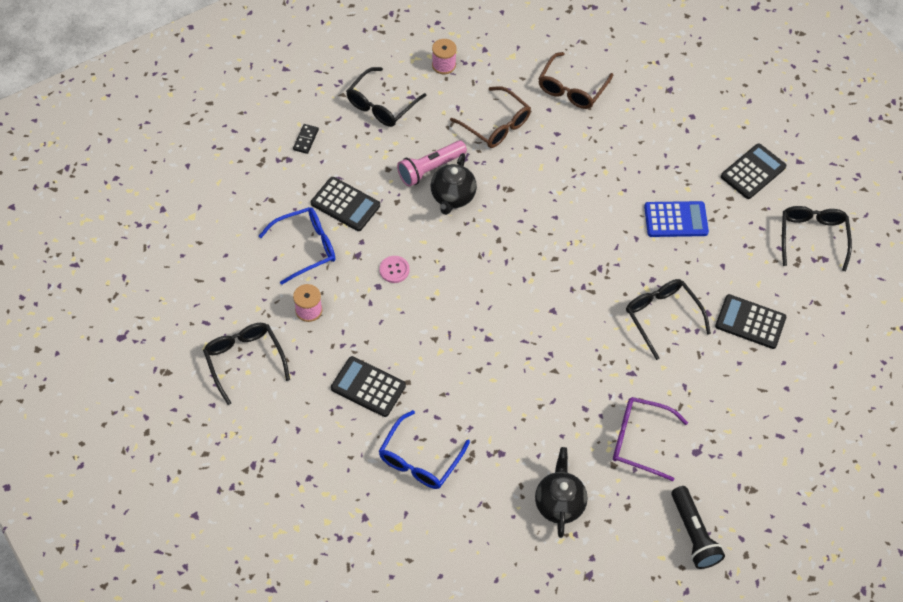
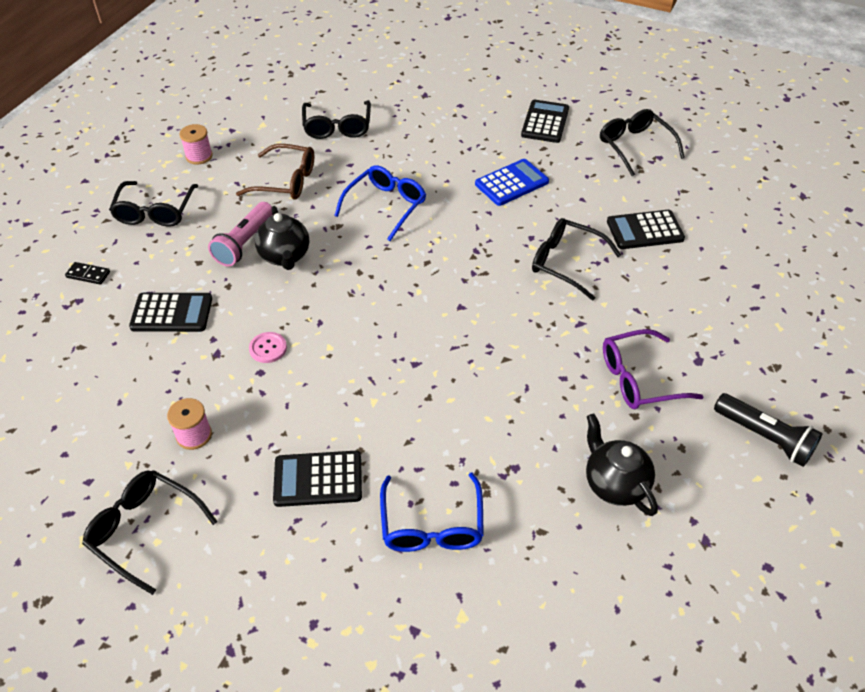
camera: 30 degrees left, 10 degrees down
(306, 140) = (88, 275): black domino -> black domino turned 60 degrees counterclockwise
(306, 247) = (151, 374): blue glasses -> blue glasses (386, 206)
(571, 89) = (337, 127): brown glasses -> black glasses

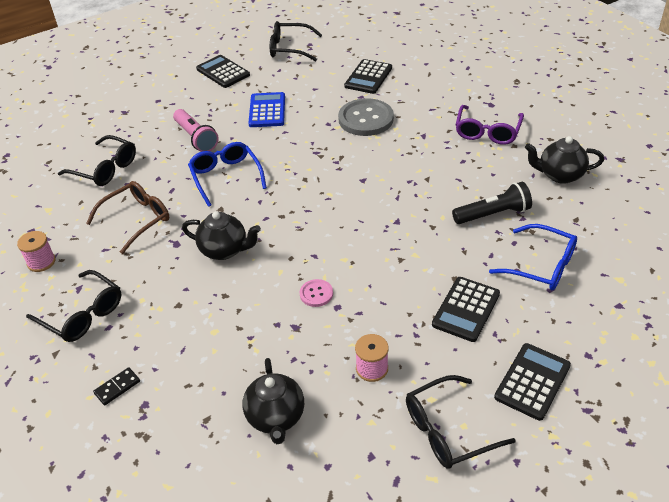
camera: 55 degrees left, 5 degrees down
(102, 392) = (276, 417): none -> black teapot
(172, 313) = (223, 341): black calculator -> black calculator (532, 381)
(244, 243) = (184, 269): pink flashlight -> pink flashlight (196, 138)
(566, 263) = (366, 119): black glasses -> grey button
(764, 437) = (563, 107): black flashlight -> black flashlight (493, 214)

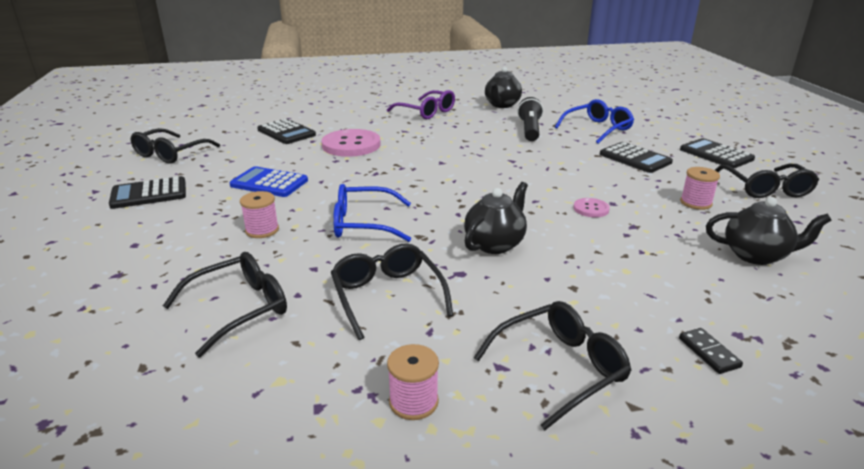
camera: 70 degrees left, 15 degrees down
(137, 219) = (387, 296): brown glasses -> black glasses
(196, 138) = (262, 230): pink flashlight -> pink spool
(366, 119) = (351, 145): grey button -> pink button

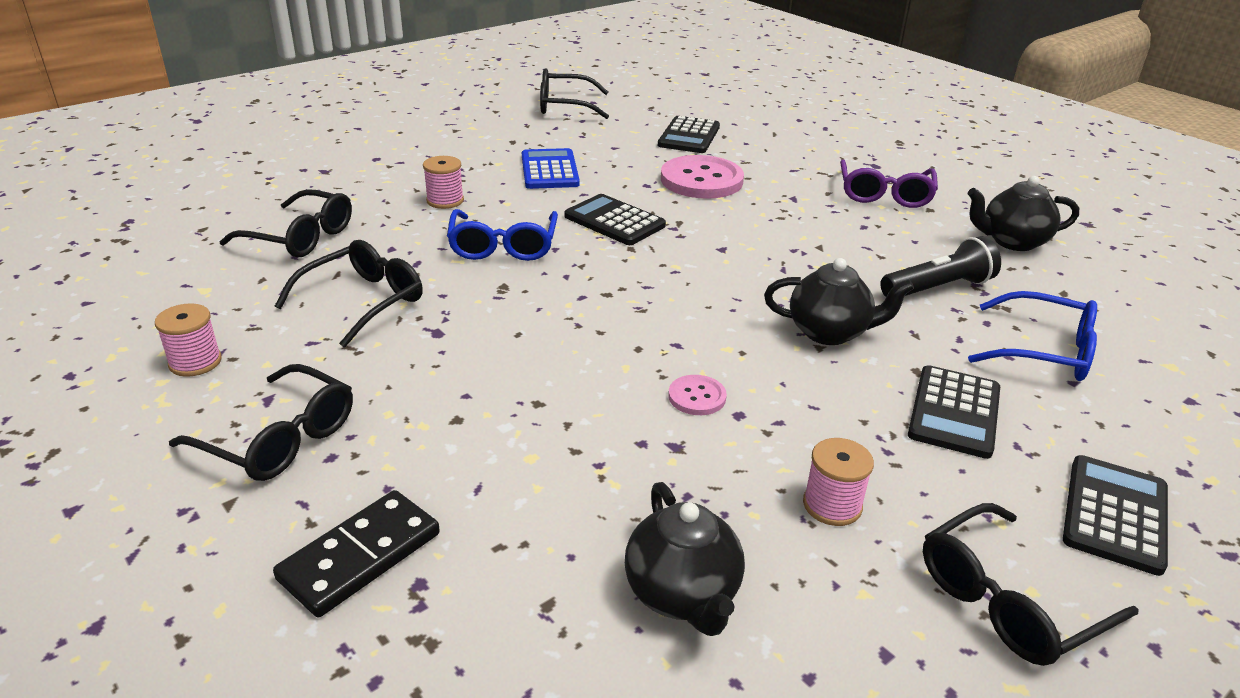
camera: 60 degrees right, 5 degrees up
(149, 194) = (472, 129): black calculator -> black calculator (614, 221)
(363, 224) = (503, 246): blue glasses -> blue glasses turned 150 degrees counterclockwise
(495, 244) = (523, 340): black teapot -> black teapot (829, 332)
(708, 352) = (360, 556): black domino -> black domino, size x1.81

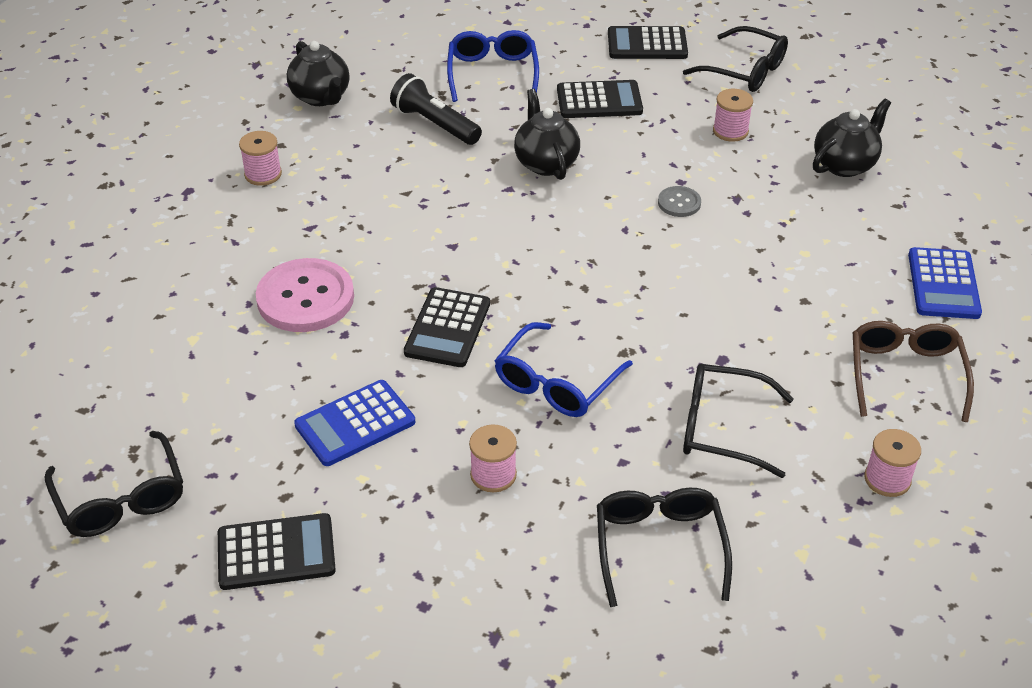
camera: 115 degrees left, 10 degrees up
(279, 439) = (905, 374): black glasses -> brown glasses
(360, 556) = (943, 284): black domino -> blue calculator
(503, 246) = (556, 383): blue glasses -> blue glasses turned 150 degrees clockwise
(689, 136) = (177, 343): black calculator -> black calculator (276, 553)
(697, 397) = (679, 203): pink button -> grey button
(884, 194) = (263, 174): purple glasses -> pink spool

